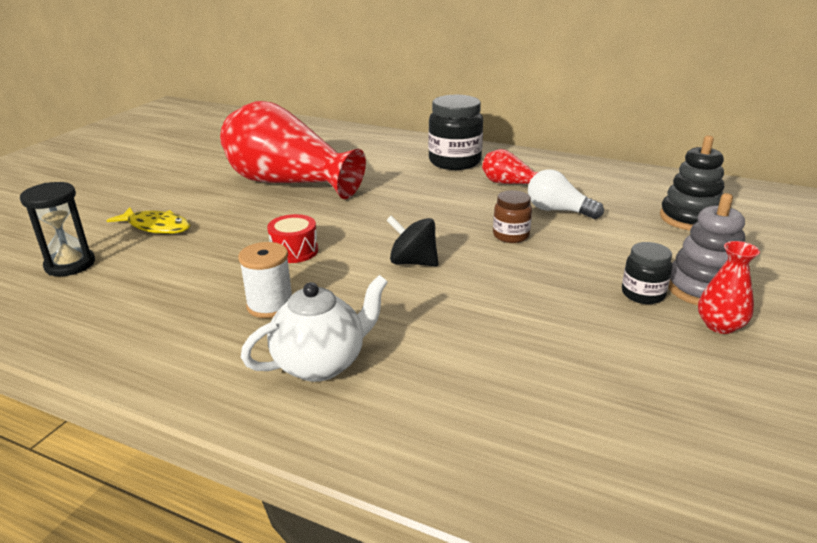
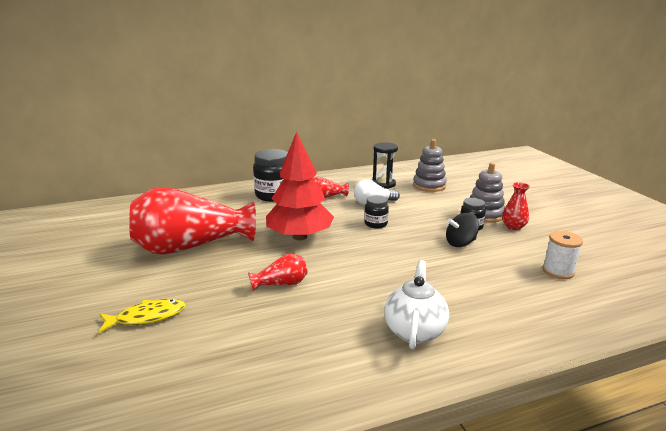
camera: 45 degrees left, 5 degrees down
(70, 265) = (128, 378): black hourglass -> black hourglass (384, 184)
(270, 305) = (330, 319): white spool -> white spool (558, 271)
(294, 251) = (281, 284): red drum -> red vase
(398, 214) = (300, 237): none -> red tree
(413, 262) = (357, 258): black spinning top -> black spinning top (460, 243)
(511, 236) = (376, 224): brown jar -> black jar
(690, 218) = (429, 185): black stacking toy -> grey stacking toy

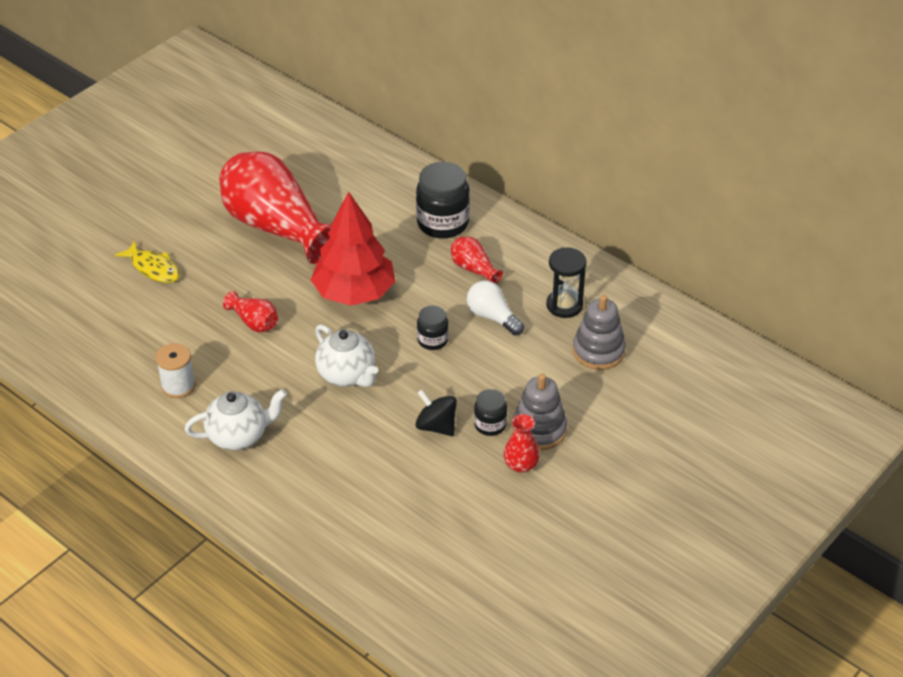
camera: 60 degrees right, 20 degrees up
(382, 261) = (347, 375): none -> white teapot
(558, 271) = (425, 521): white spool -> white spool (178, 386)

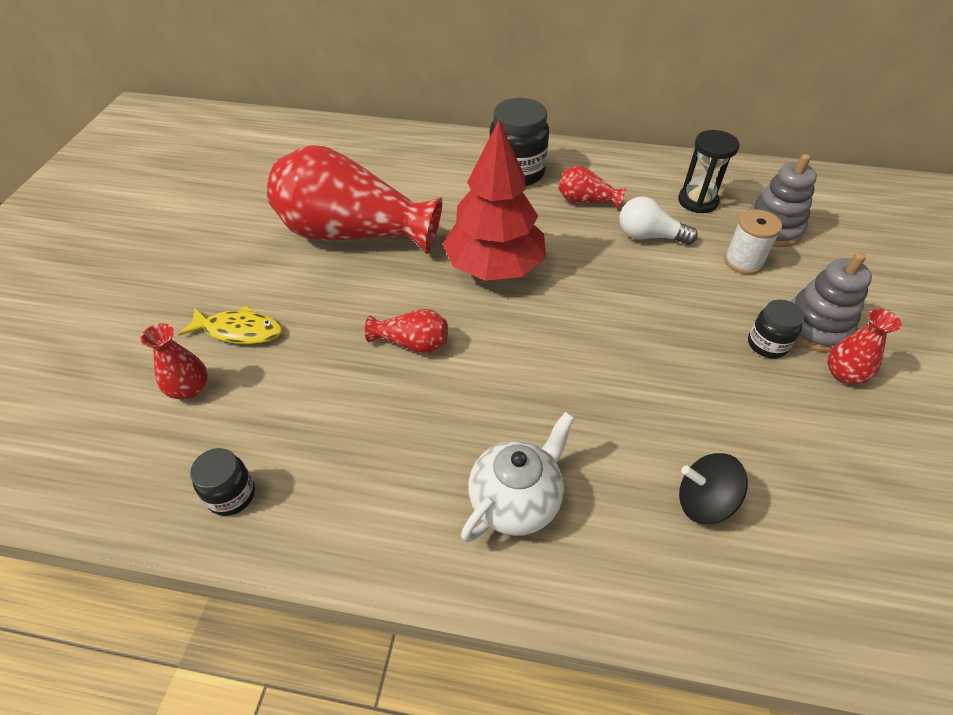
camera: 30 degrees left, 5 degrees up
(102, 293) = (189, 388): none -> red vase
(178, 386) = (381, 468): white spool -> white spool (743, 261)
(347, 375) = (571, 358): white teapot -> none
(432, 340) = (618, 282): black jar -> black jar (231, 495)
(436, 426) = (719, 372): black spinning top -> black spinning top (704, 502)

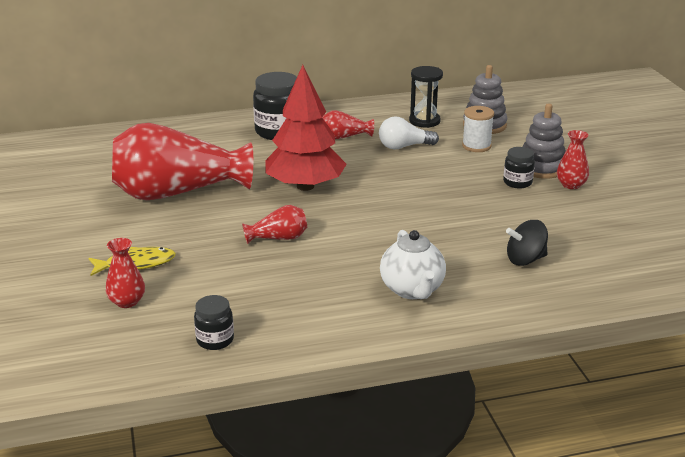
camera: 25 degrees left, 20 degrees down
(516, 501) = (412, 290): white teapot -> white teapot turned 150 degrees clockwise

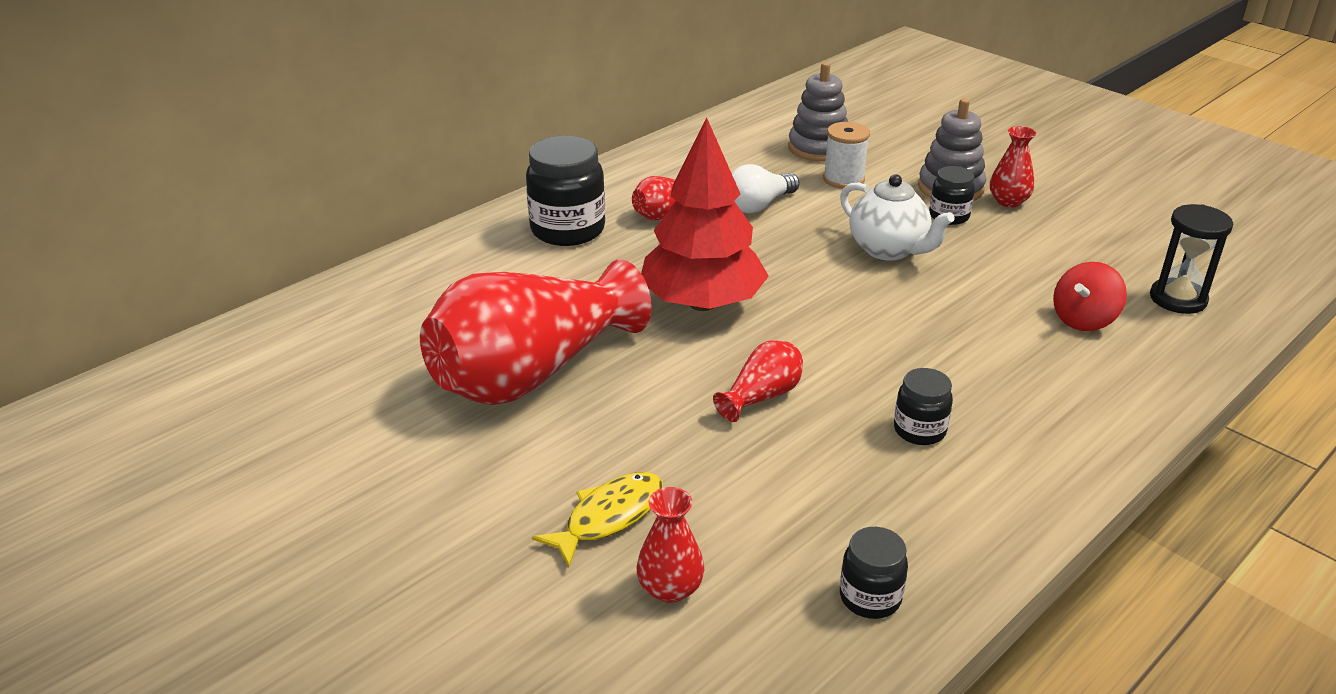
camera: 30 degrees left, 5 degrees up
(343, 280) = (919, 430): none -> black jar
(412, 290) = (1016, 412): white teapot -> white teapot (888, 250)
(424, 121) = (741, 161): black hourglass -> black hourglass (1178, 299)
(525, 259) = (1083, 320): black spinning top -> red spinning top

